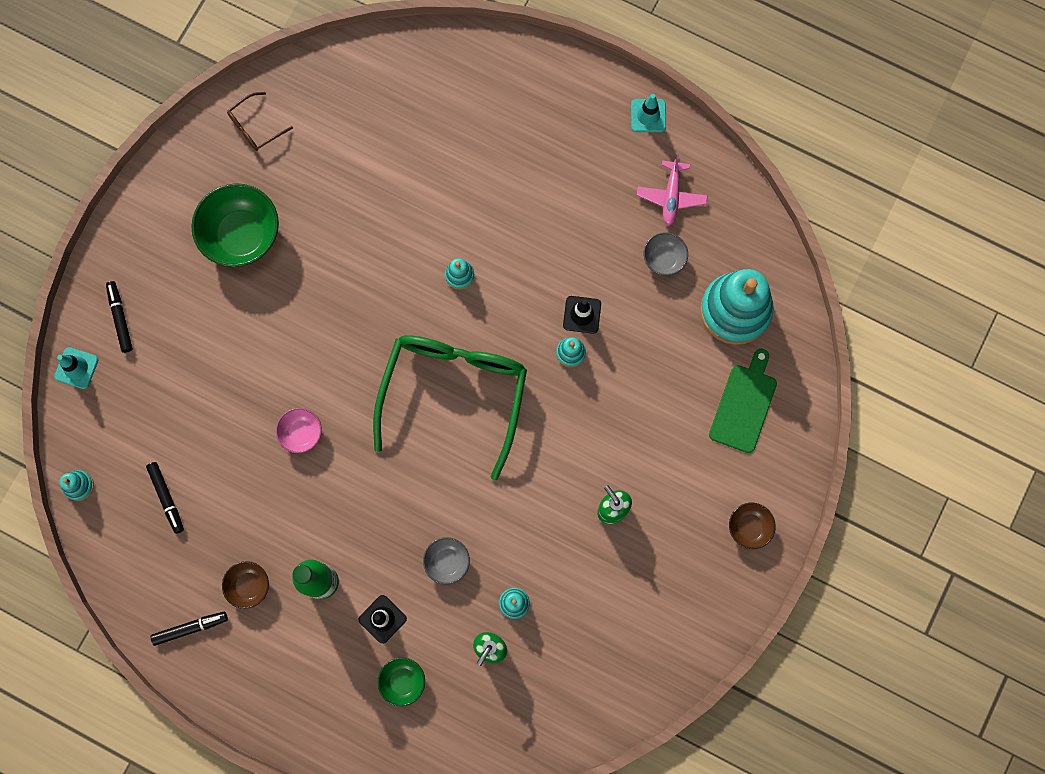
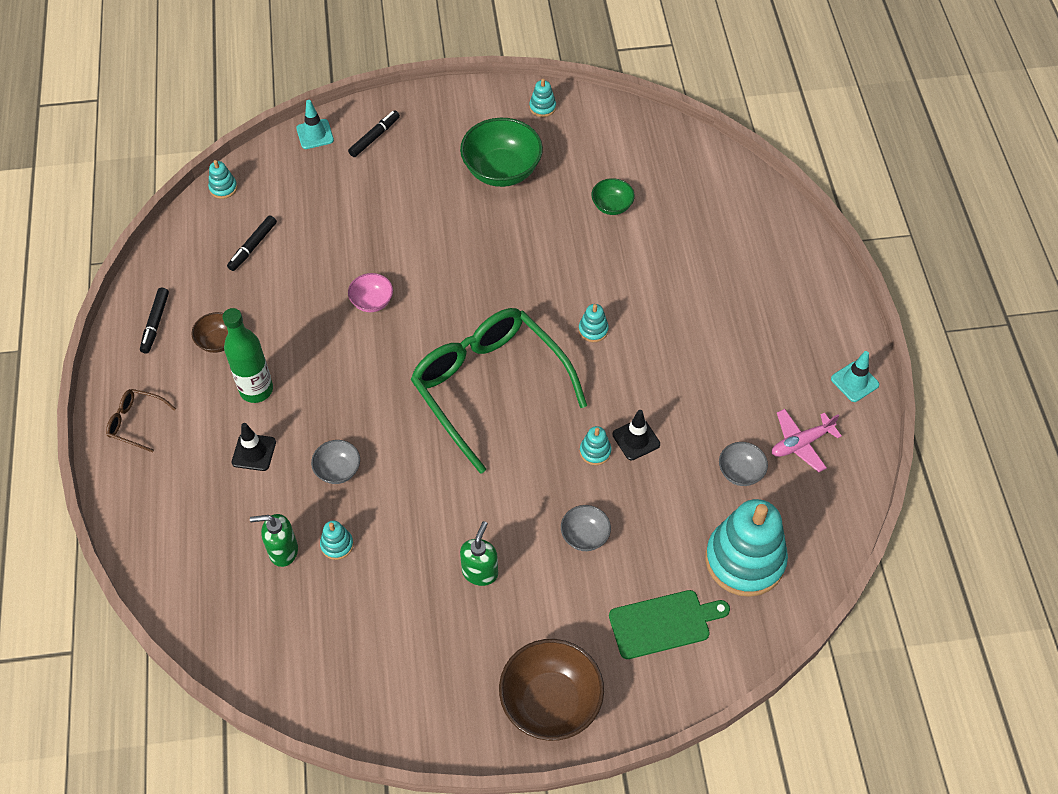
camera: 55 degrees right, 20 degrees down
(190, 628) = (155, 323): black marker -> black marker turned 60 degrees clockwise
(197, 153) = (542, 107): none -> turquoise stacking toy
(255, 127) = (595, 129): brown glasses -> brown glasses (136, 422)
(403, 681) = (208, 500): green bowl -> green bowl (612, 206)
(454, 393) = (489, 387): green glasses -> green glasses turned 105 degrees counterclockwise
(636, 411) = (585, 536): none -> grey bowl
(749, 527) = (550, 702): brown bowl -> brown bowl, size x1.92

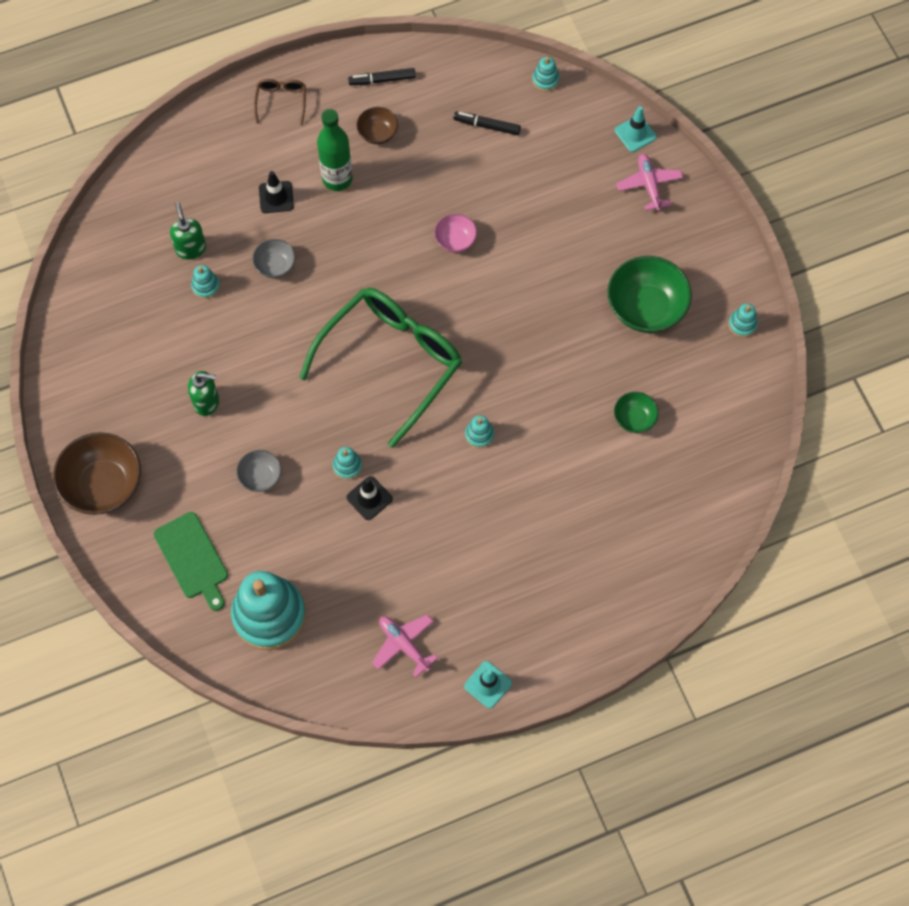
camera: 75 degrees right, 10 degrees up
(374, 137) = (649, 185): black marker -> pink plane
(740, 472) = (358, 595): grey bowl -> none

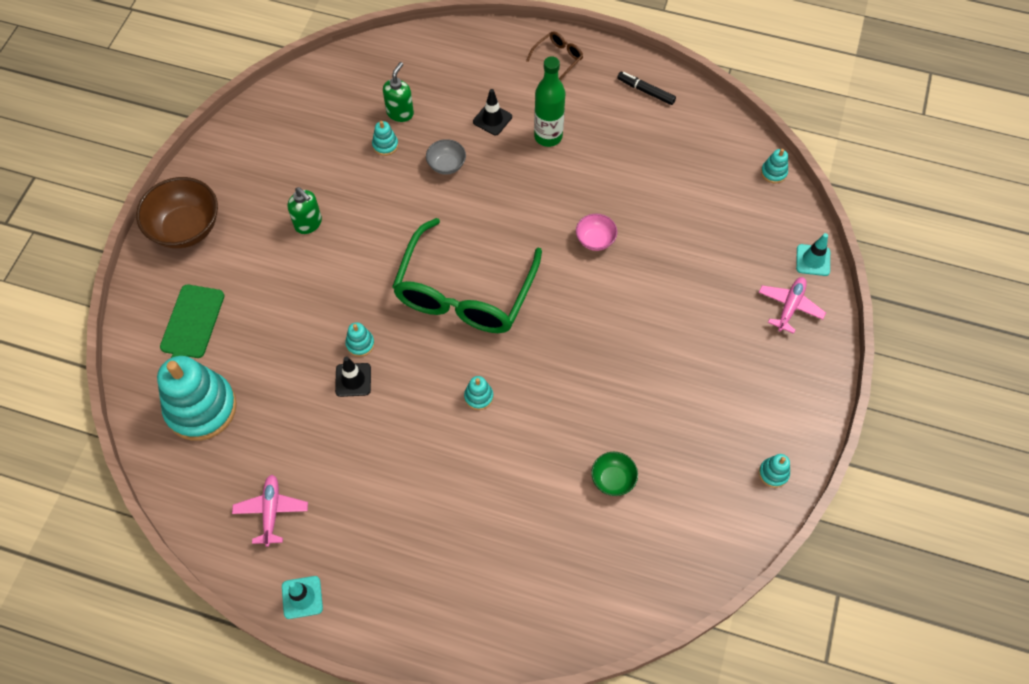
camera: 40 degrees right, 5 degrees down
(260, 477) = (293, 304): grey bowl -> none
(377, 133) = (607, 125): brown bowl -> none
(391, 362) = (464, 292): green glasses -> green glasses turned 120 degrees clockwise
(487, 126) = (696, 175): black marker -> none
(646, 308) = (701, 399): green bowl -> none

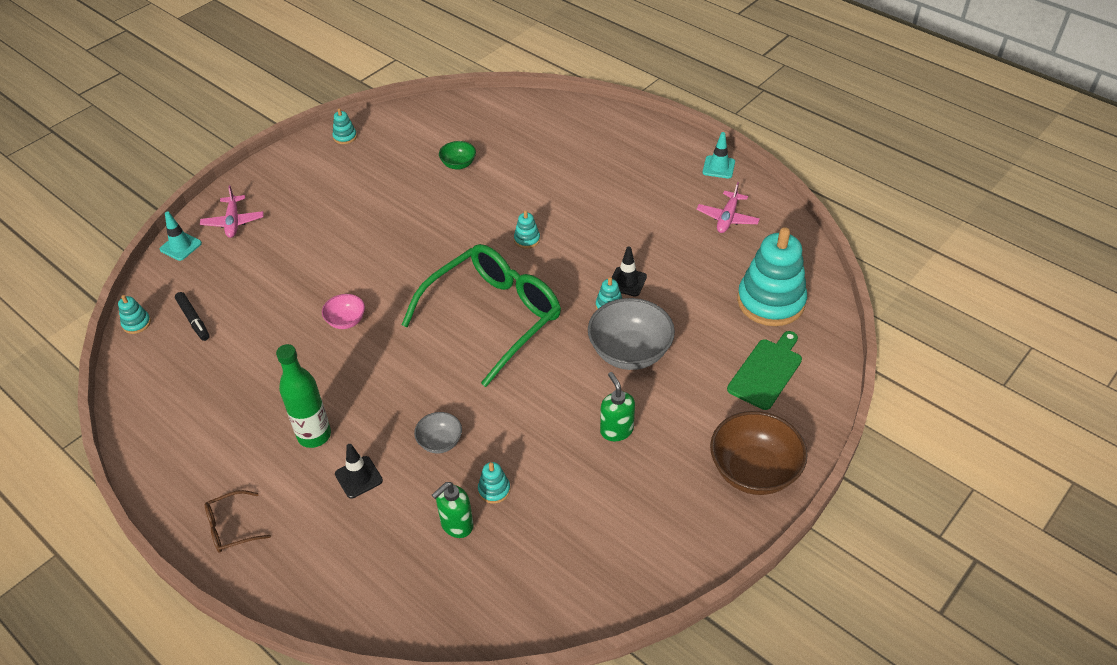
camera: 155 degrees left, 15 degrees down
(322, 300) = (629, 352): none -> grey bowl
(646, 91) = (173, 448): black marker -> black marker (193, 319)
(790, 306) = (233, 222): pink plane -> pink plane turned 60 degrees counterclockwise

